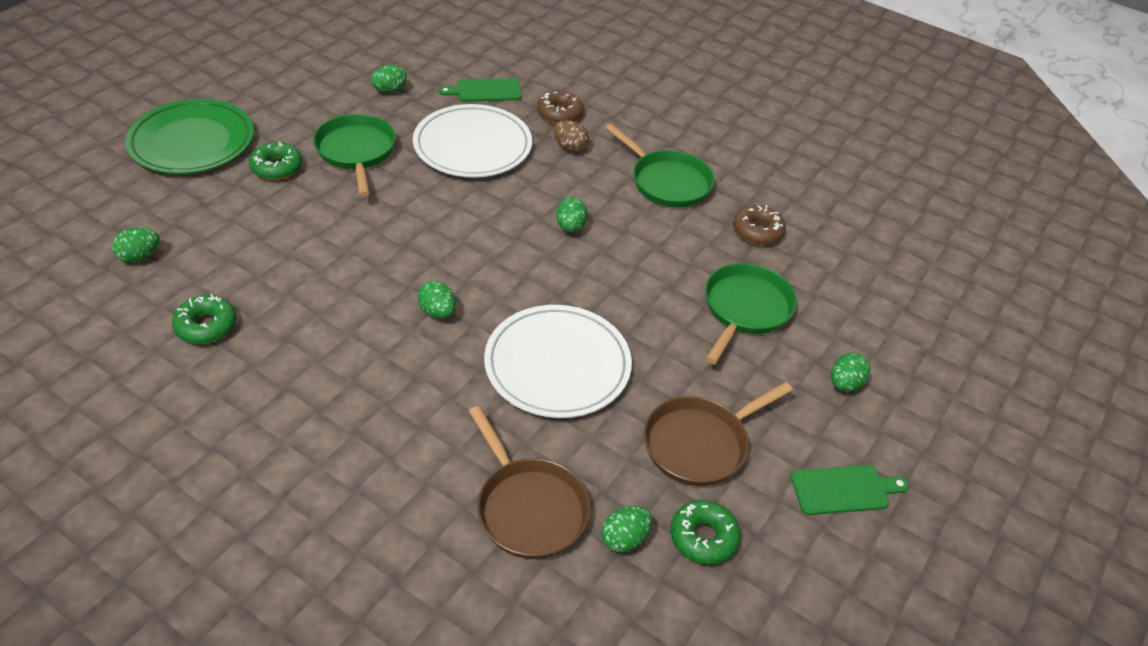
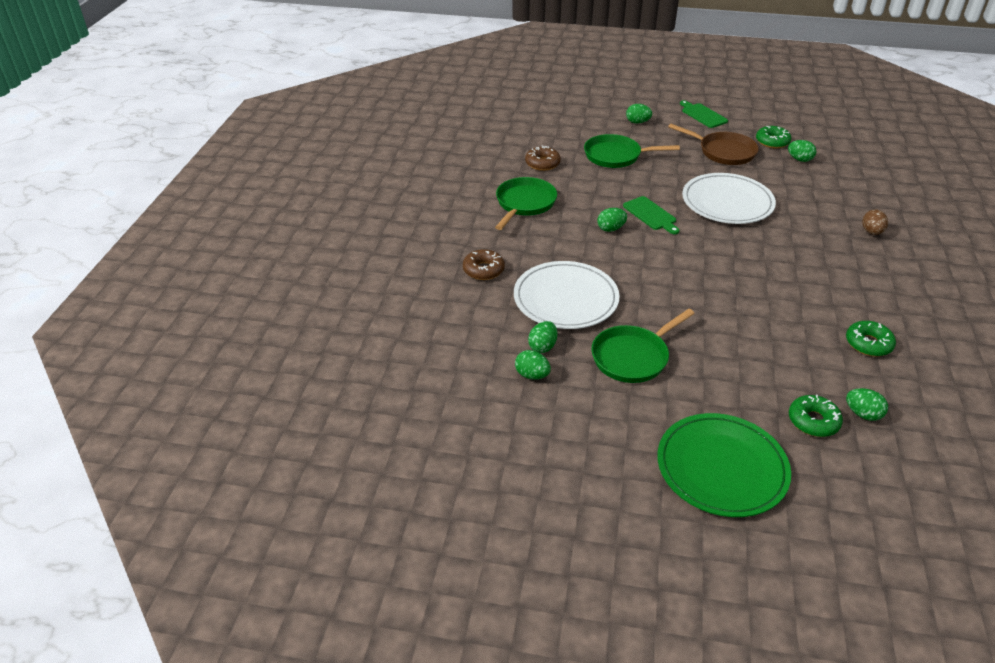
camera: 110 degrees left, 5 degrees down
(277, 167) = (696, 393): green donut -> green donut (813, 421)
(437, 312) = (741, 255): green egg -> green egg (542, 347)
(485, 91) = (483, 318): green cutting board -> green cutting board (651, 215)
(528, 507) = (819, 187): brown pan -> none
(570, 147) = (523, 253): brown egg -> brown egg (871, 232)

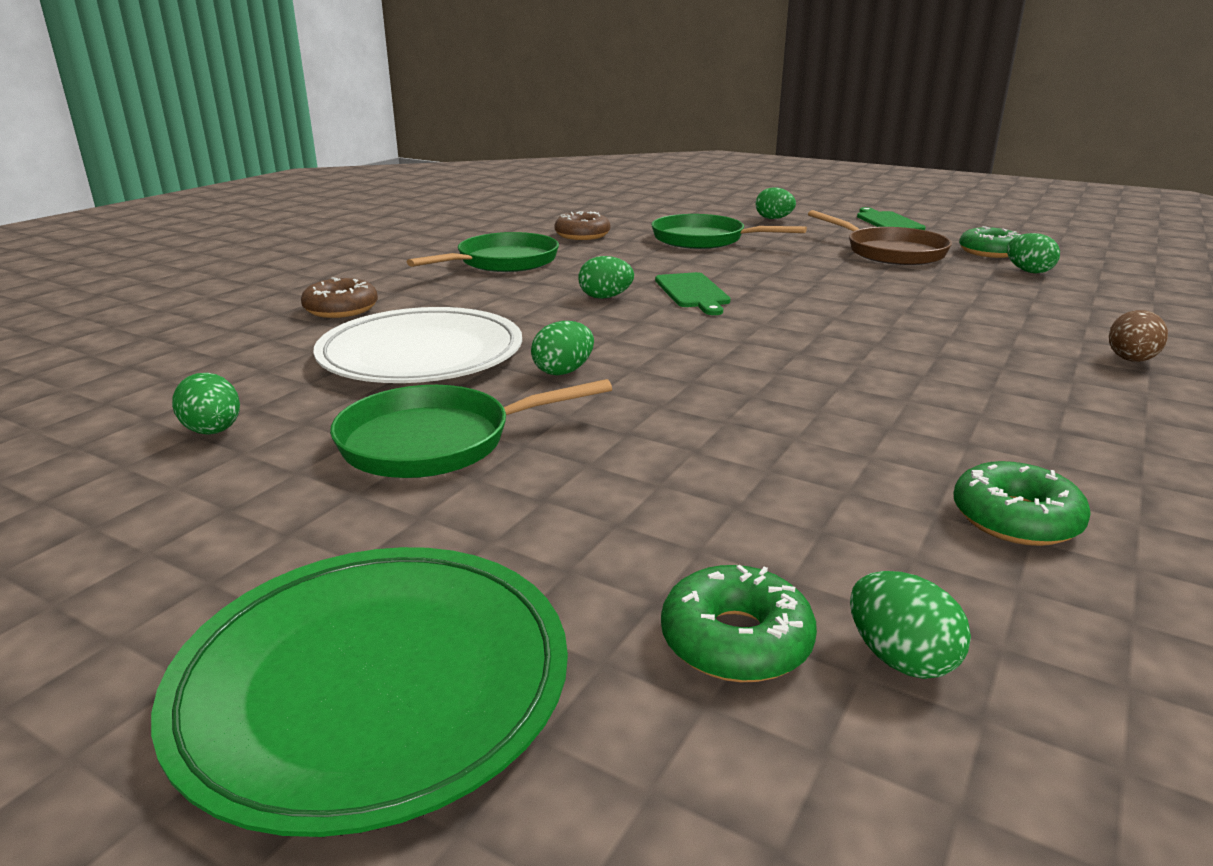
camera: 20 degrees right, 15 degrees down
(542, 347) = (292, 400): green egg -> green egg (563, 371)
(727, 202) = (847, 296): white plate -> none

